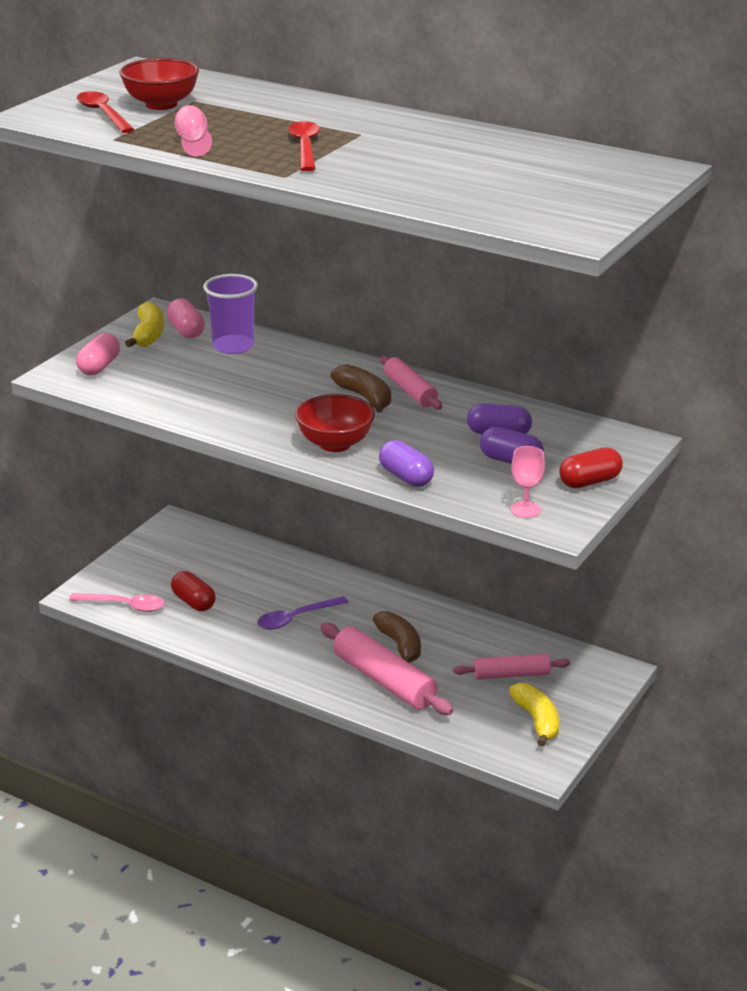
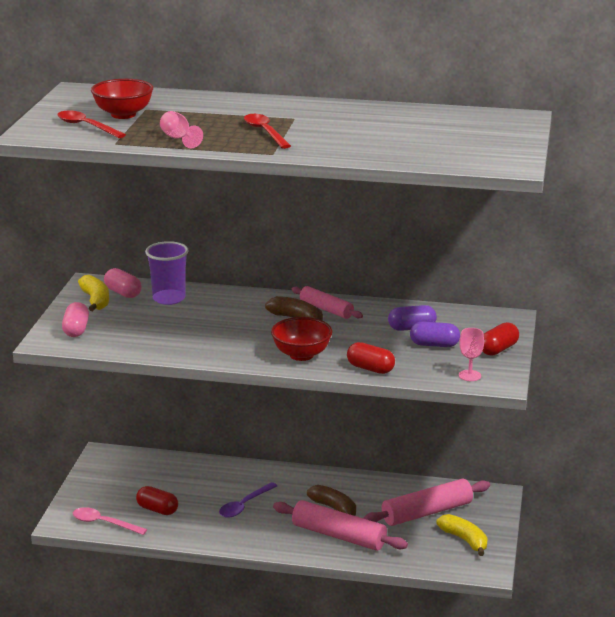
camera: 20 degrees left, 5 degrees down
(124, 605) = (104, 523): pink spoon -> pink spoon turned 150 degrees counterclockwise
(406, 477) = (370, 368): purple capsule -> red capsule
(511, 675) = (427, 512): pink rolling pin -> pink rolling pin, size x1.61

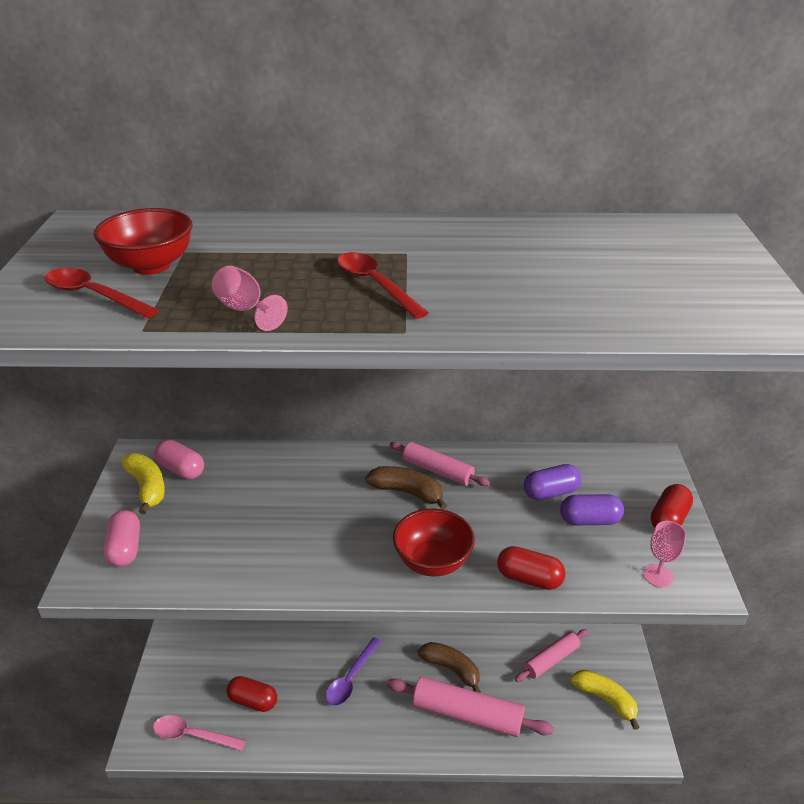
camera: 10 degrees left, 10 degrees up
(169, 298) = (240, 473): purple cup -> none
(427, 512) = (551, 660): pink rolling pin -> pink rolling pin, size x0.62

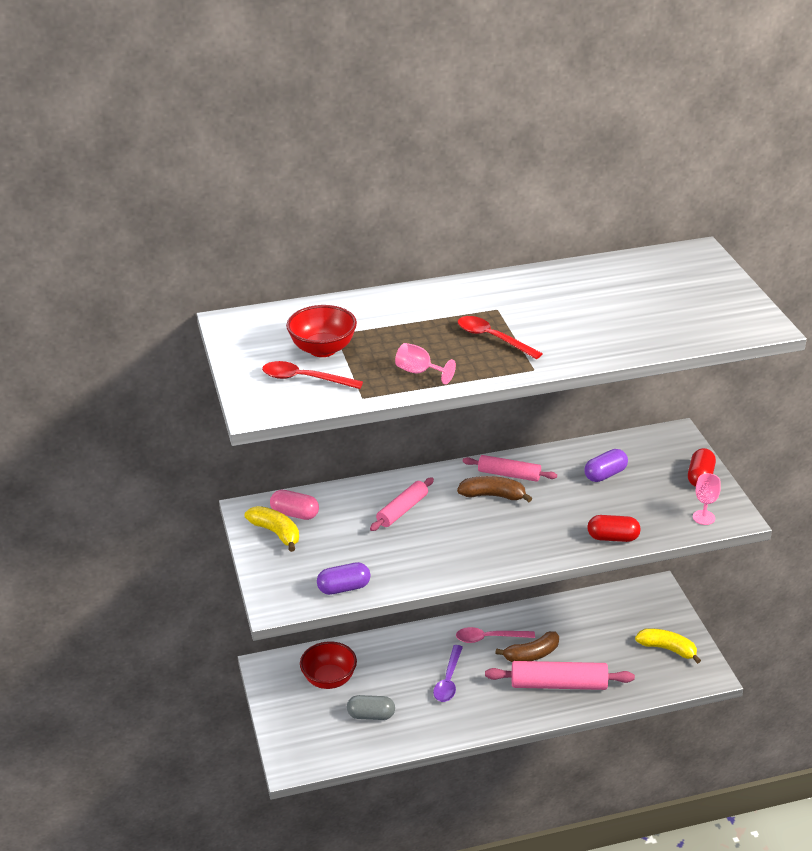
camera: 15 degrees left, 0 degrees up
(125, 549) = (292, 579): pink capsule -> none
(192, 735) = (332, 751): pink spoon -> pink spoon (489, 638)
(253, 701) = (371, 715): red capsule -> grey capsule
(432, 562) = (537, 541): red bowl -> red bowl (329, 679)
(451, 669) = (532, 654): brown banana -> brown banana turned 135 degrees clockwise
(551, 660) = (614, 629): pink rolling pin -> pink rolling pin (402, 510)
(589, 520) = (642, 489): purple capsule -> purple capsule (344, 588)

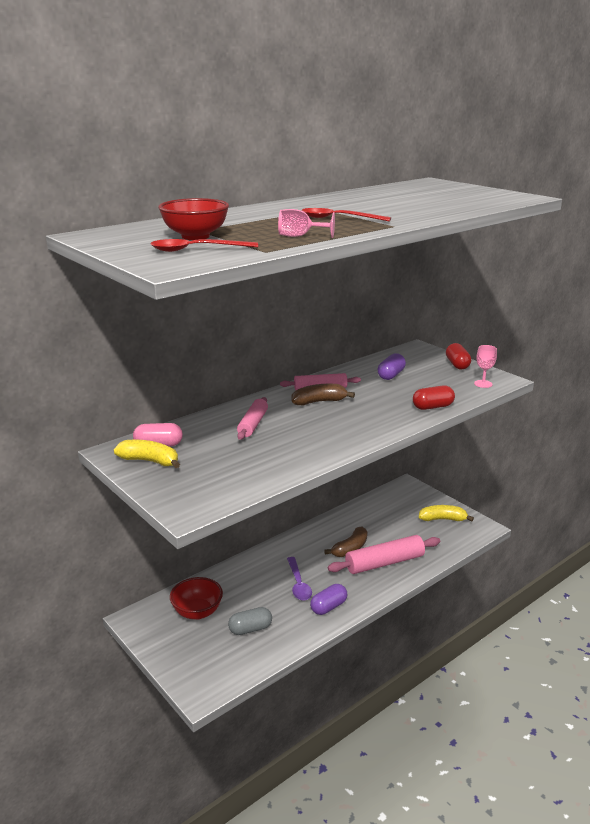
camera: 25 degrees left, 10 degrees down
(344, 588) = (243, 484): purple capsule -> purple capsule (328, 607)
(489, 638) = (310, 546): pink spoon -> none

